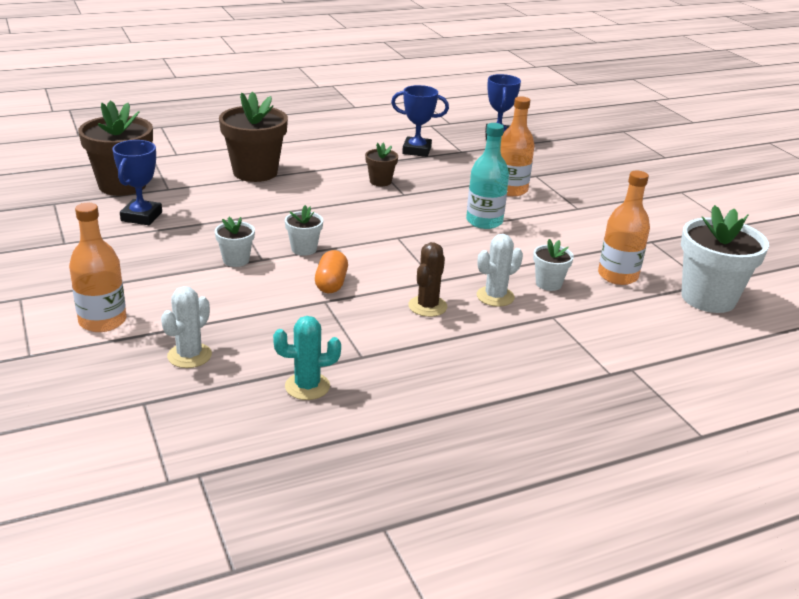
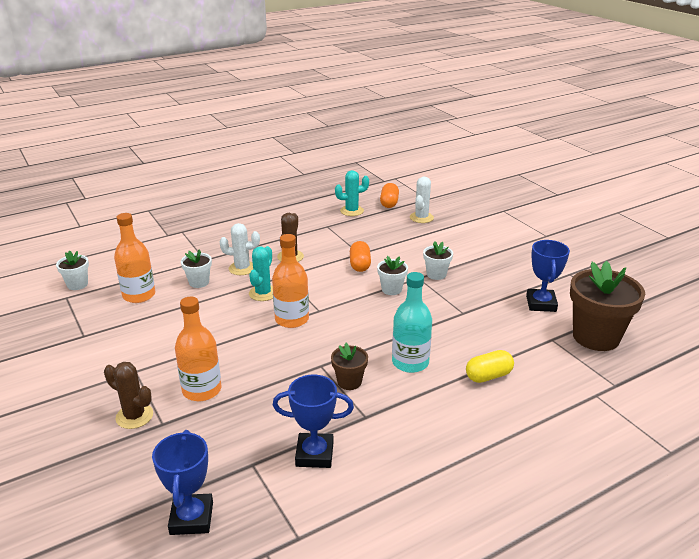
camera: 175 degrees right, 0 degrees up
(102, 321) = (484, 228): orange bottle -> orange bottle (292, 319)
(227, 399) = (389, 203): none -> orange capsule
(255, 172) = (488, 376): brown flower pot -> yellow capsule
(463, 262) = (263, 293): none -> turquoise cactus
(484, 221) = (239, 338): turquoise bottle -> turquoise bottle (410, 362)
(495, 296) = (242, 268): white cactus -> white cactus turned 45 degrees clockwise
(560, 181) = (134, 416): none -> brown cactus
(708, 298) = (77, 284): white flower pot -> white flower pot, size x0.49

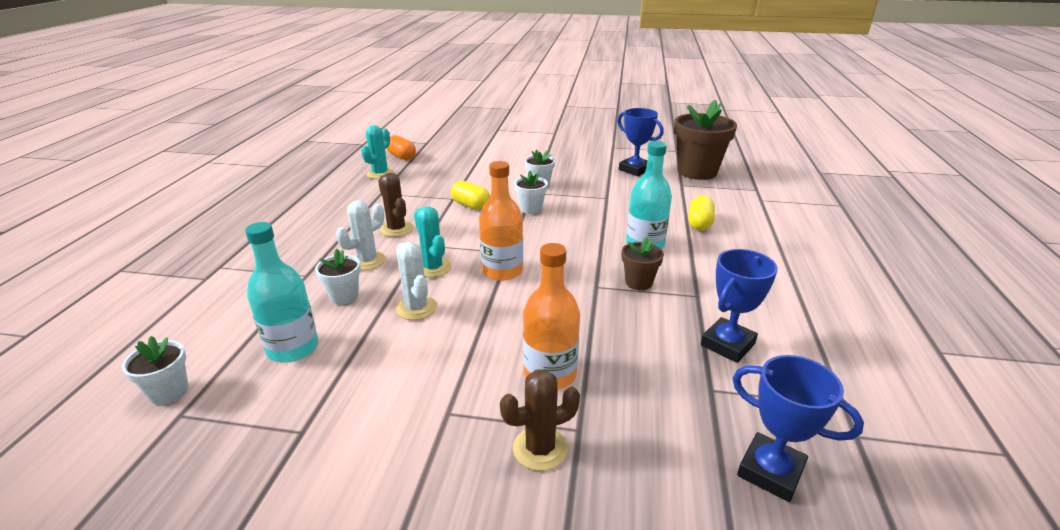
camera: 50 degrees left, 0 degrees up
(139, 295) = (293, 348): orange bottle -> turquoise bottle
(360, 265) = (471, 205): orange capsule -> yellow capsule
(421, 217) = (449, 156): white cactus -> white cactus (416, 308)

